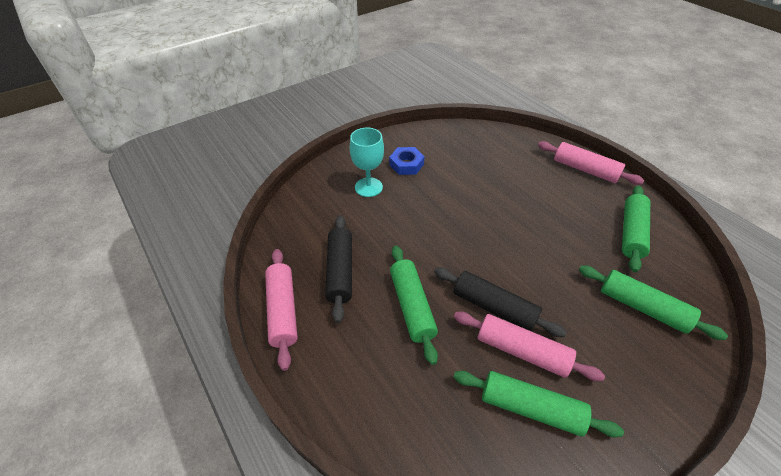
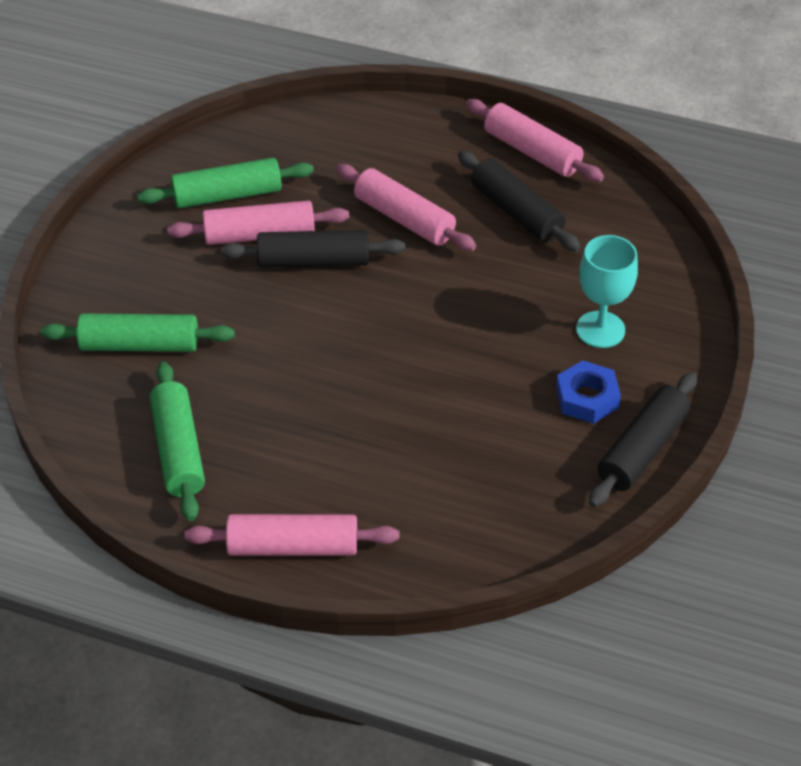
camera: 145 degrees right, 0 degrees up
(404, 138) = (642, 449): none -> black rolling pin
(411, 306) = (404, 219): green rolling pin -> pink rolling pin

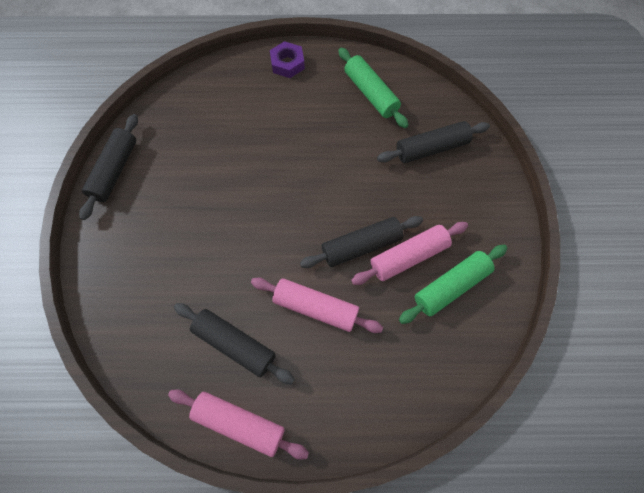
camera: 160 degrees right, 20 degrees up
(140, 345) = (431, 148): green rolling pin -> black rolling pin
(293, 546) = (287, 63): pink rolling pin -> purple nut
(587, 398) = (153, 195): blue nut -> none
(600, 329) = (152, 251): turquoise goblet -> none

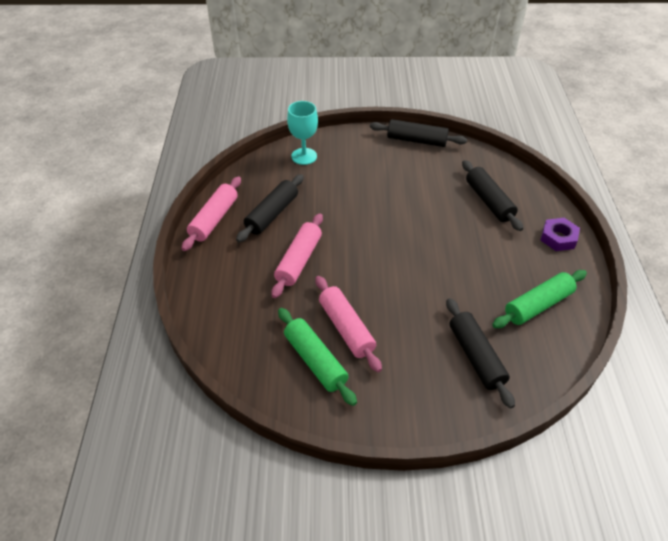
camera: 90 degrees right, 20 degrees down
(123, 307) = (304, 156): none -> turquoise goblet
(361, 246) = (356, 292): black rolling pin -> black rolling pin (489, 201)

